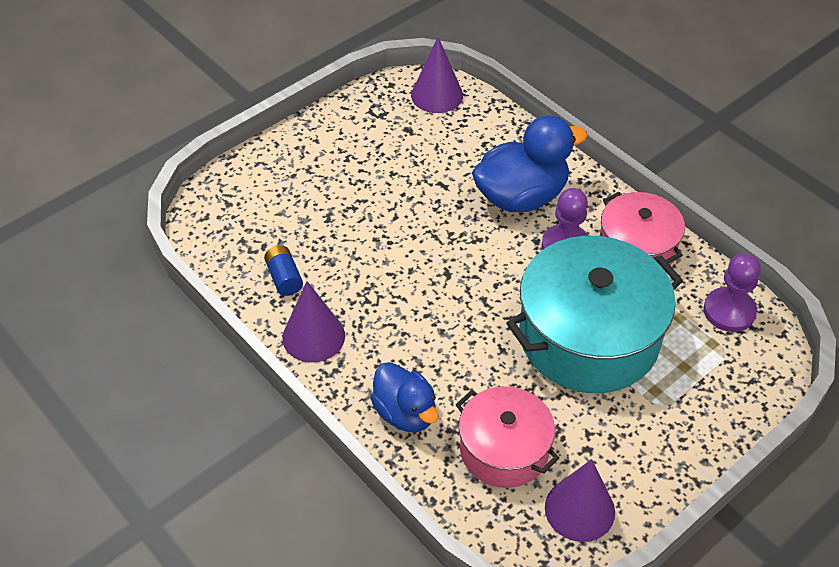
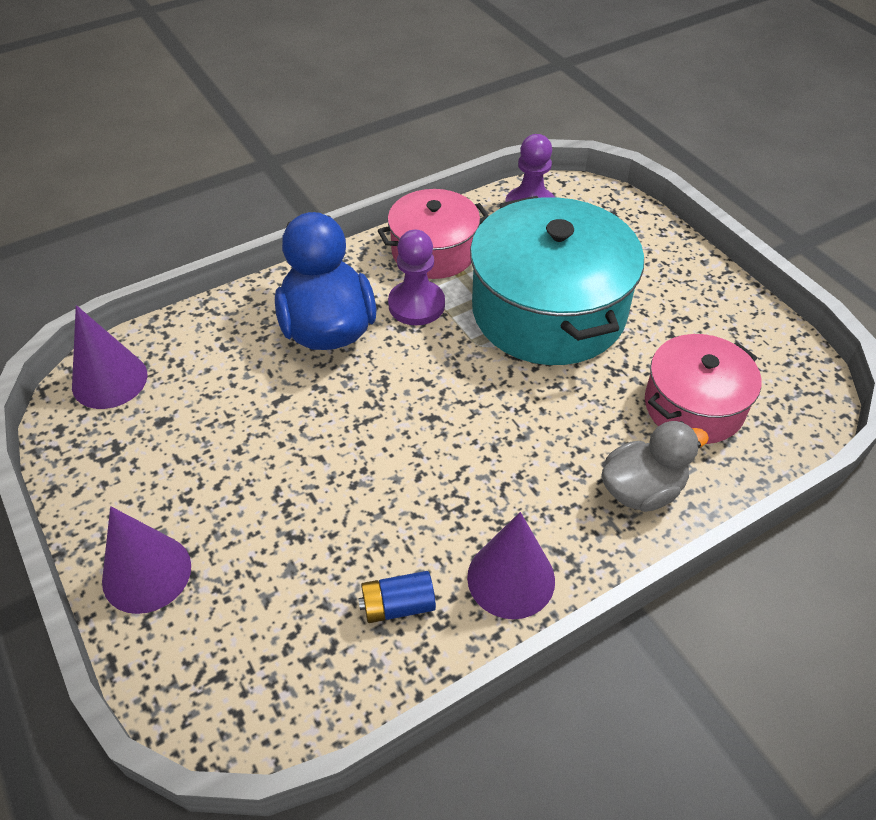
camera: 80 degrees left, 0 degrees up
(405, 413) = (642, 490): blue duck -> grey duck
(579, 509) = (764, 358): purple cone -> purple cone (146, 573)

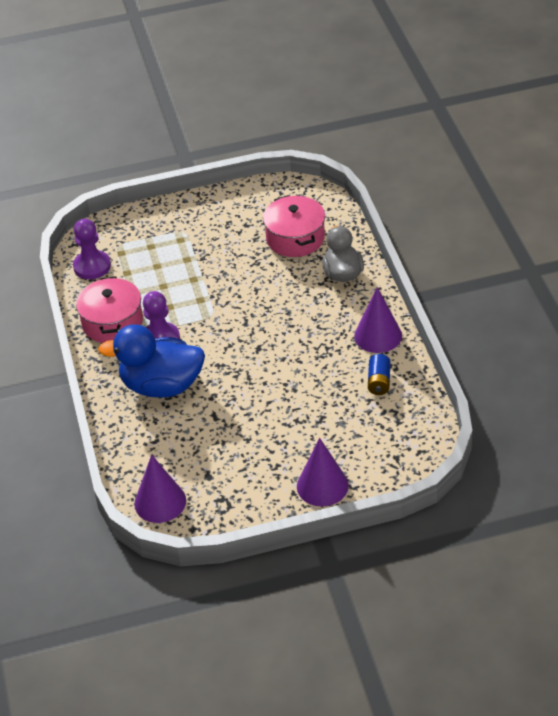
camera: 70 degrees left, 5 degrees down
(548, 311) = (195, 279): turquoise pot -> none

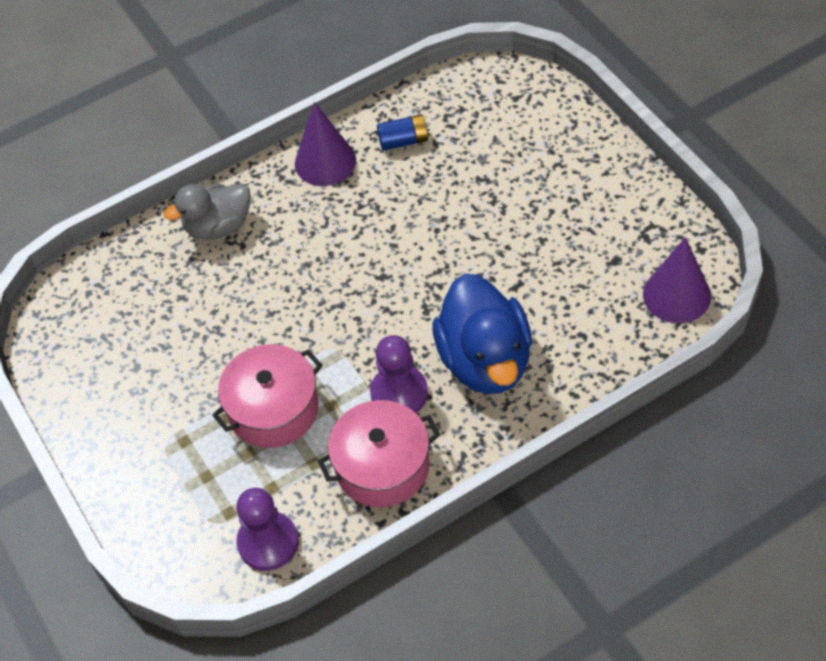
camera: 105 degrees left, 10 degrees up
(295, 238) = (156, 298): pink pot -> pink pot (273, 409)
(322, 485) = (584, 149): purple cone -> none

